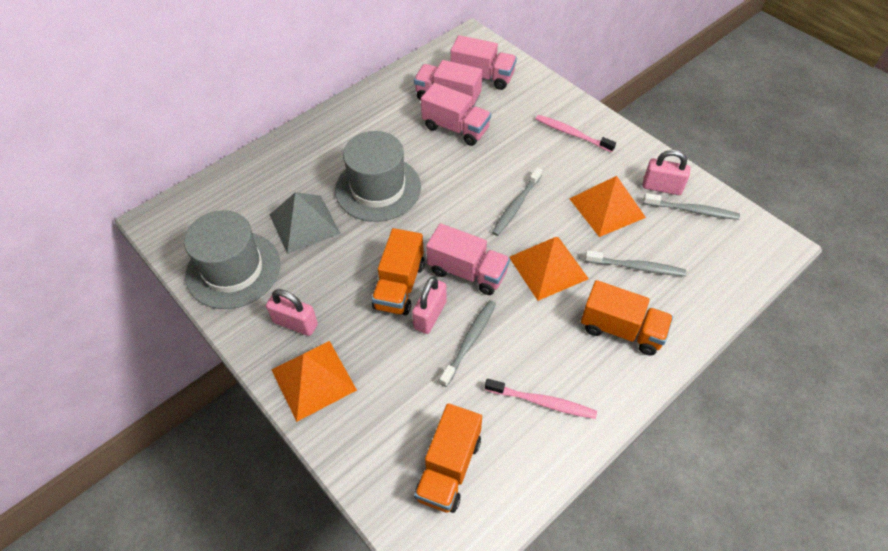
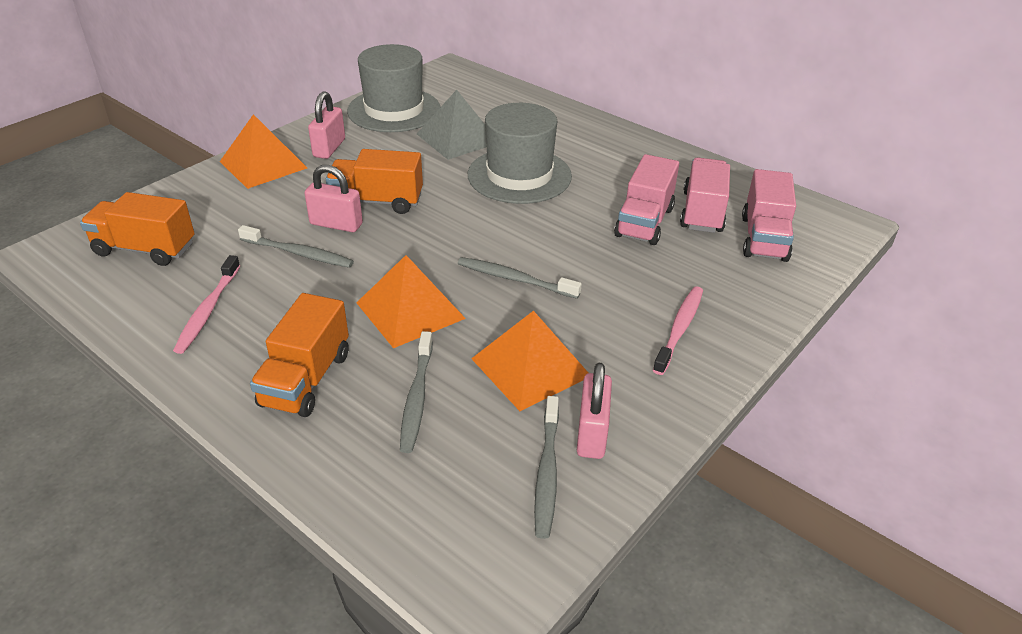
camera: 80 degrees right, 15 degrees down
(467, 272) = (399, 246): pink truck -> none

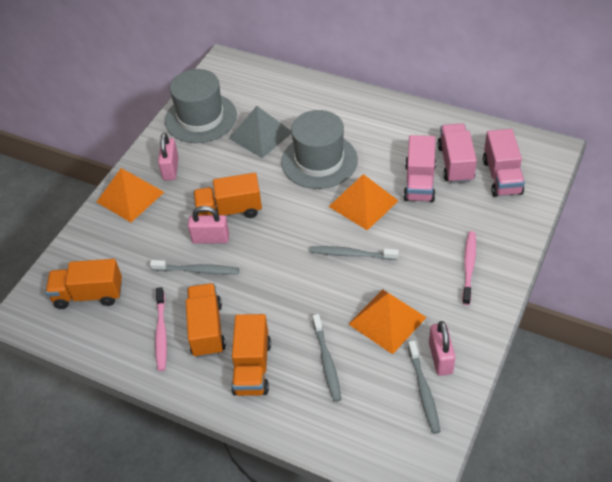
camera: 10 degrees left, 10 degrees up
(271, 320) = (207, 329): none -> orange truck
(410, 310) = (294, 297): orange pyramid -> orange pyramid (363, 203)

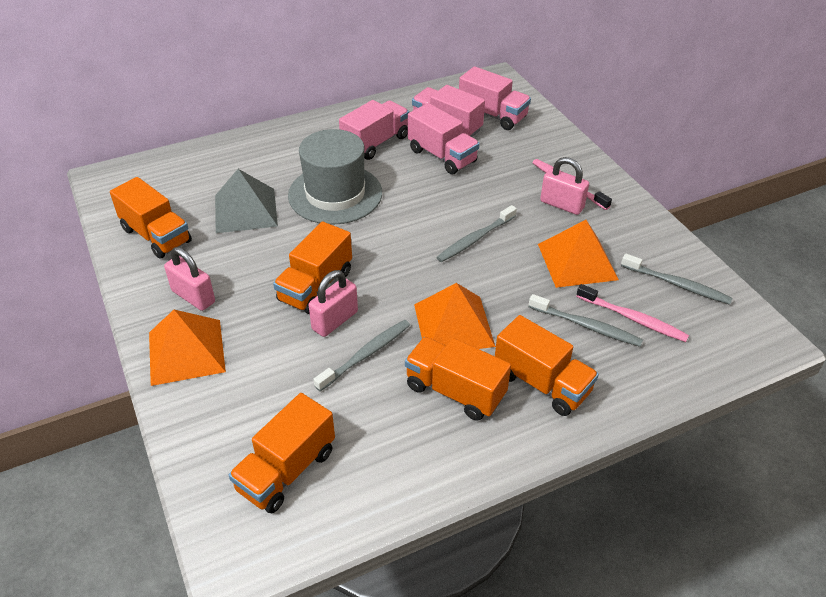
camera: 55 degrees left, 5 degrees down
(161, 333) = (419, 432): pink toothbrush -> pink toothbrush (633, 318)
(201, 118) = (156, 235): grey hat -> orange truck
(363, 203) = (424, 198): orange pyramid -> orange pyramid (454, 325)
(393, 142) = (375, 143): none -> pink truck
(440, 358) = (650, 255): pink padlock -> pink padlock (561, 205)

